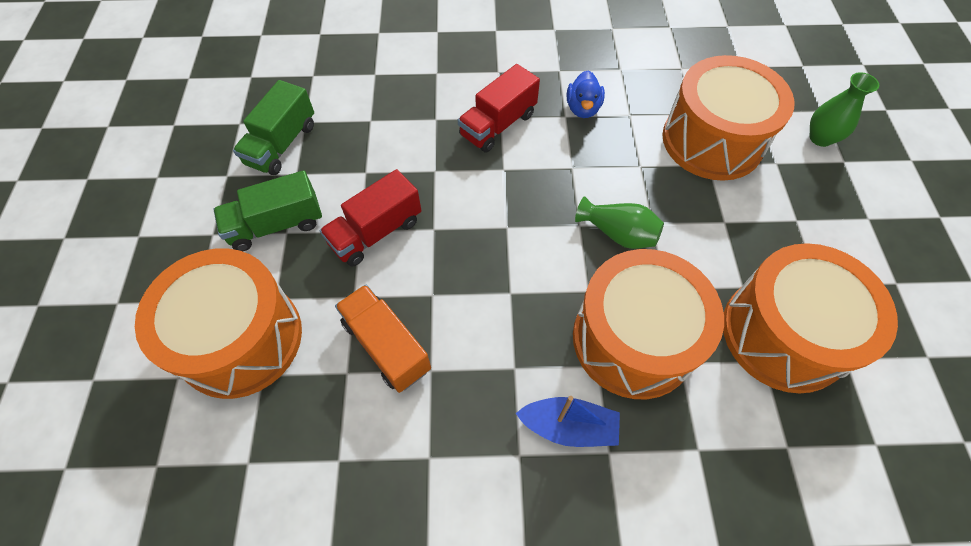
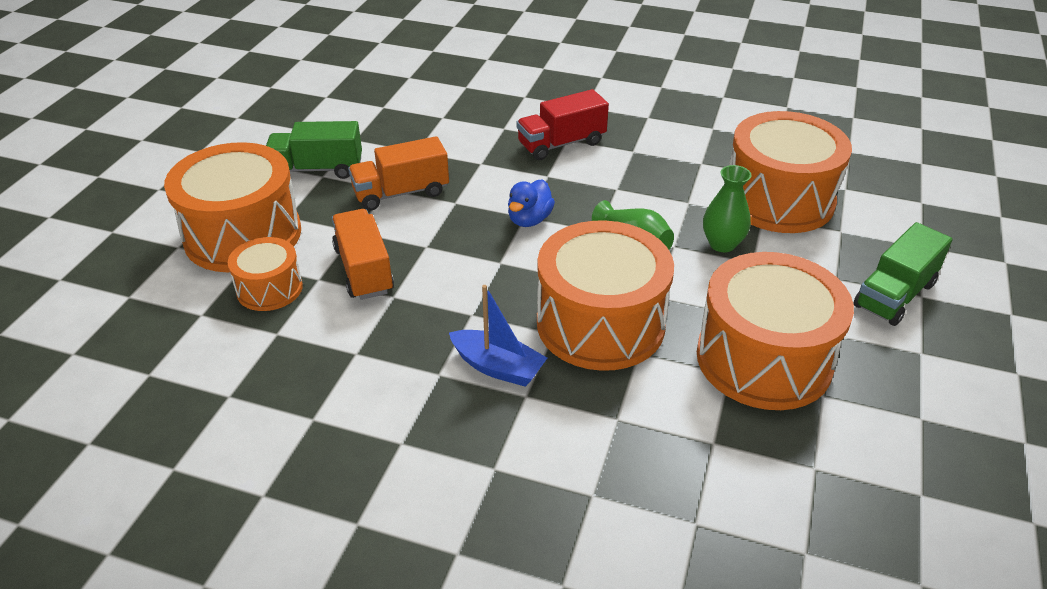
camera: 20 degrees right, 20 degrees down
(282, 144) = (354, 118): green truck -> green truck (894, 295)
(303, 403) = (269, 289): none -> orange drum
(376, 232) = (401, 193): red truck -> orange truck
(583, 108) = (654, 149): blue duck -> blue duck (529, 220)
(820, 138) = (905, 222): green vase -> green vase (722, 244)

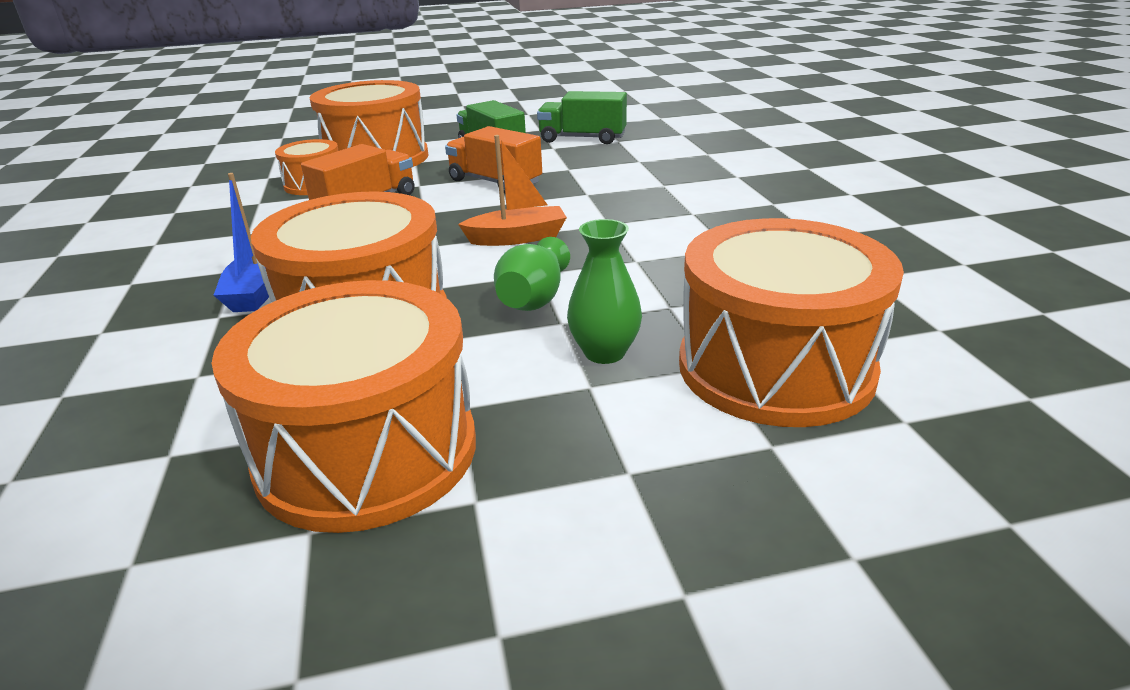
camera: 60 degrees right, 10 degrees down
(529, 220) = (517, 238): blue duck -> orange boat
(561, 144) = (679, 213): red truck -> none
(894, 295) = (650, 555): green truck -> green truck (582, 138)

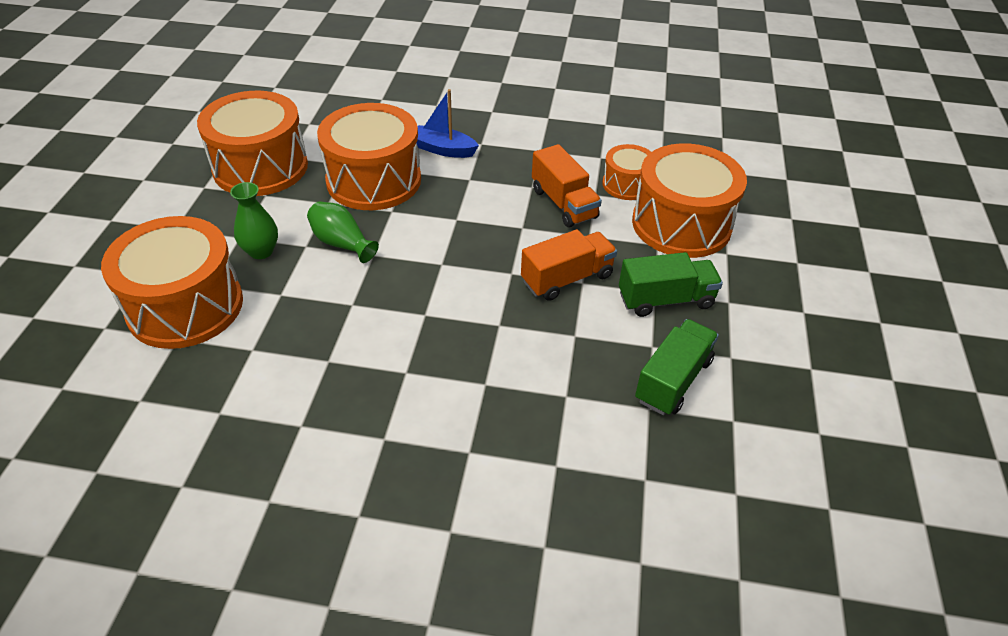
camera: 110 degrees right, 15 degrees up
(517, 238) = (437, 260): orange boat -> none

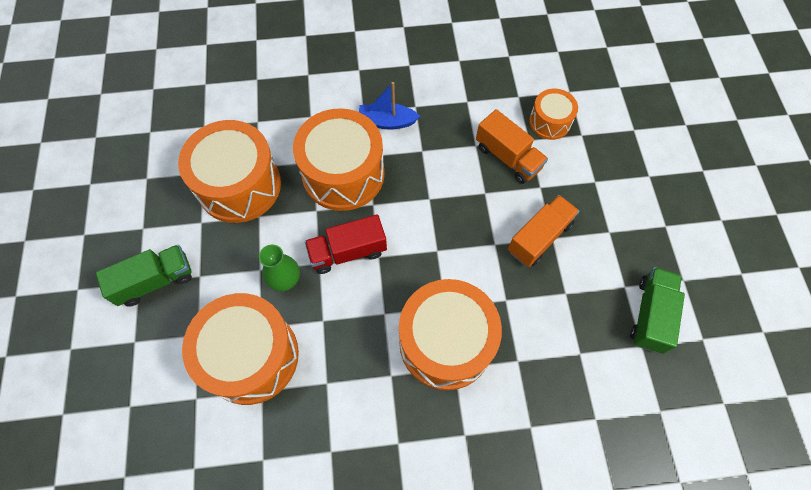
camera: 15 degrees left, 20 degrees up
(342, 243) = (348, 252): green vase -> red truck
(665, 300) = (619, 237): green truck -> green truck (155, 281)
(681, 224) = (606, 154): orange drum -> orange drum (445, 342)

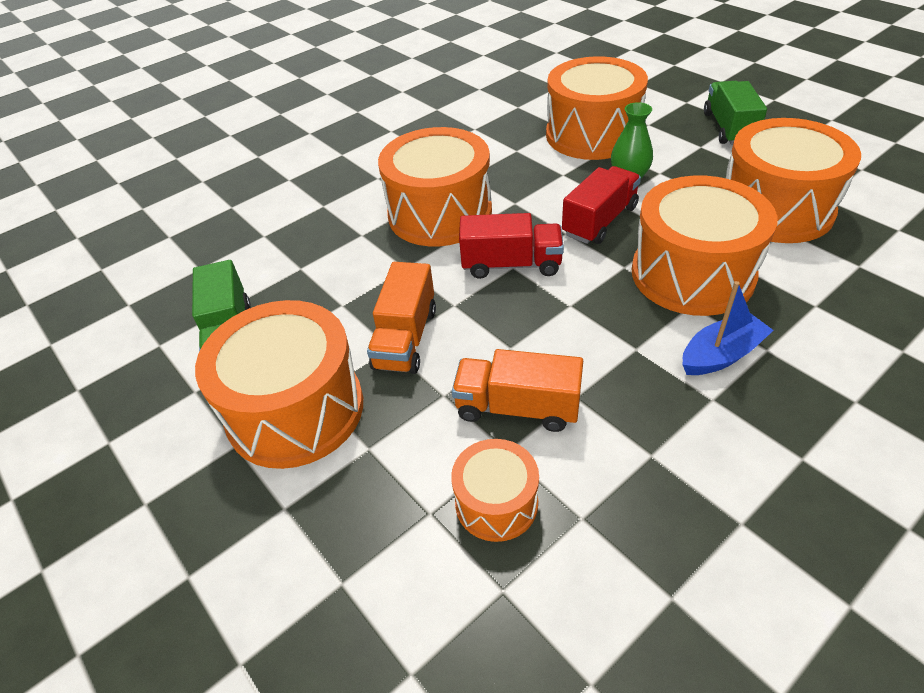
camera: 150 degrees right, 20 degrees down
(155, 281) = (728, 128): green truck -> green truck turned 150 degrees clockwise
(436, 253) = (511, 264): none -> red truck
(625, 228) = (295, 410): none -> orange drum

